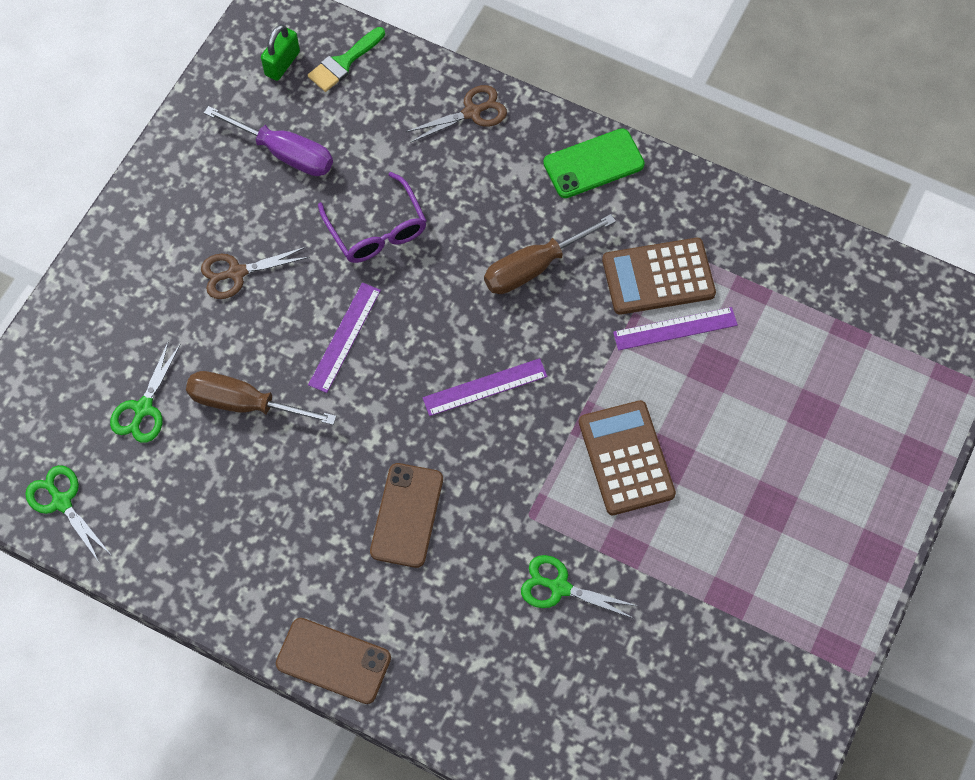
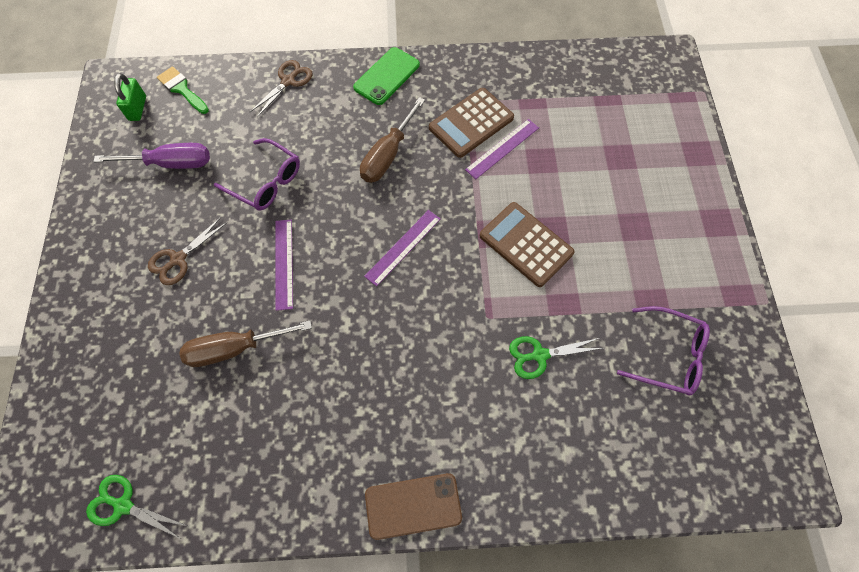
camera: 30 degrees left, 0 degrees up
(143, 408) = (156, 394): green scissors -> none
(344, 62) = (182, 89): green brush -> green brush turned 120 degrees clockwise
(406, 515) = (402, 364): brown phone -> none
(703, 668) = (669, 356): none -> purple glasses

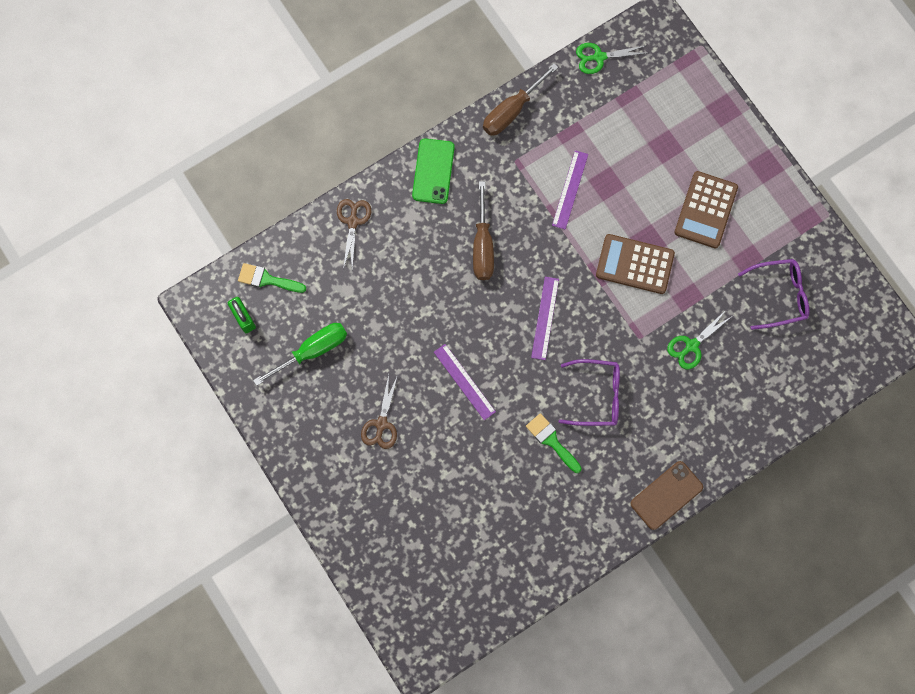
camera: 30 degrees left, 10 degrees up
(123, 505) = (477, 606): green scissors -> green scissors (599, 57)
(171, 163) = (312, 351): purple screwdriver -> green screwdriver
(235, 348) = (475, 464): brown screwdriver -> brown screwdriver (512, 110)
(266, 182) = (402, 323): purple glasses -> purple glasses (597, 395)
(328, 370) = (551, 441): none -> green brush
(471, 123) = (531, 179): brown calculator -> brown calculator (706, 210)

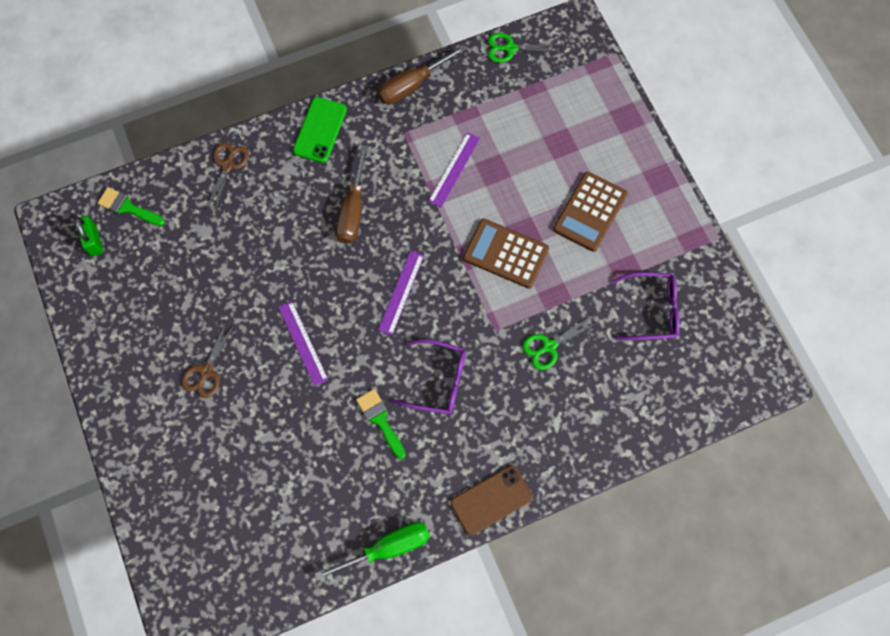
camera: 10 degrees right, 5 degrees down
(312, 351) = (154, 285): green screwdriver -> green screwdriver (387, 548)

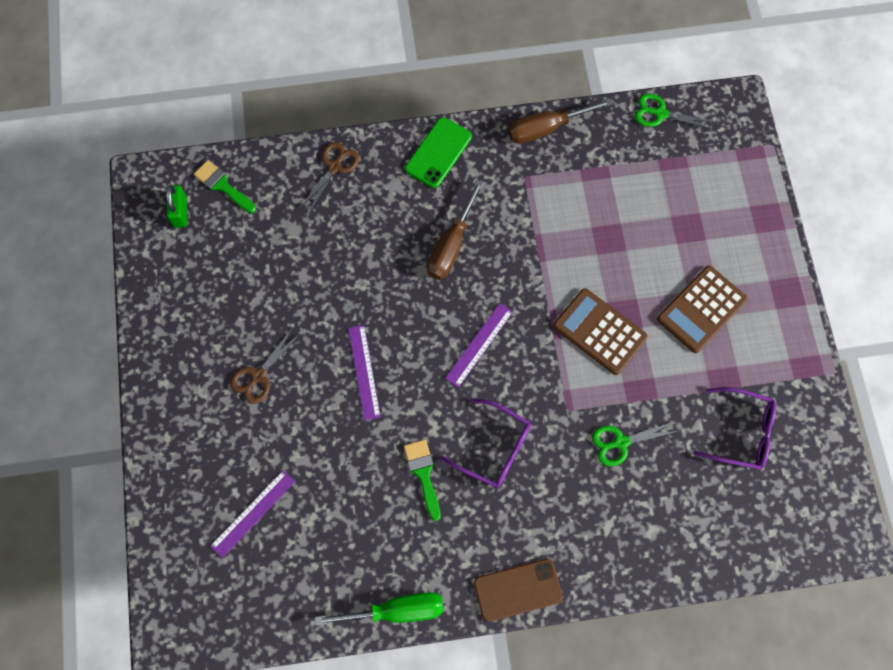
camera: 15 degrees right, 0 degrees up
(454, 169) = (568, 228): purple ruler -> purple ruler (253, 513)

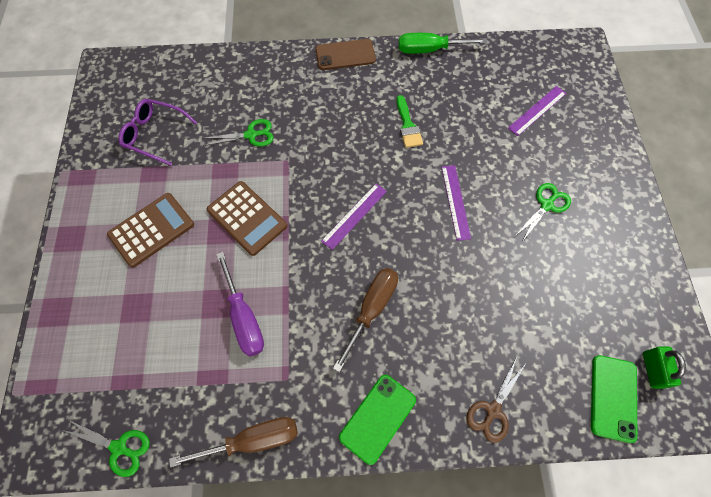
camera: 175 degrees left, 5 degrees down
(222, 186) = (613, 398): green brush -> green phone
(258, 376) = (546, 205): brown scissors -> green scissors
(494, 448) = (351, 138): purple glasses -> none
(578, 227) = (244, 317): none -> purple screwdriver

